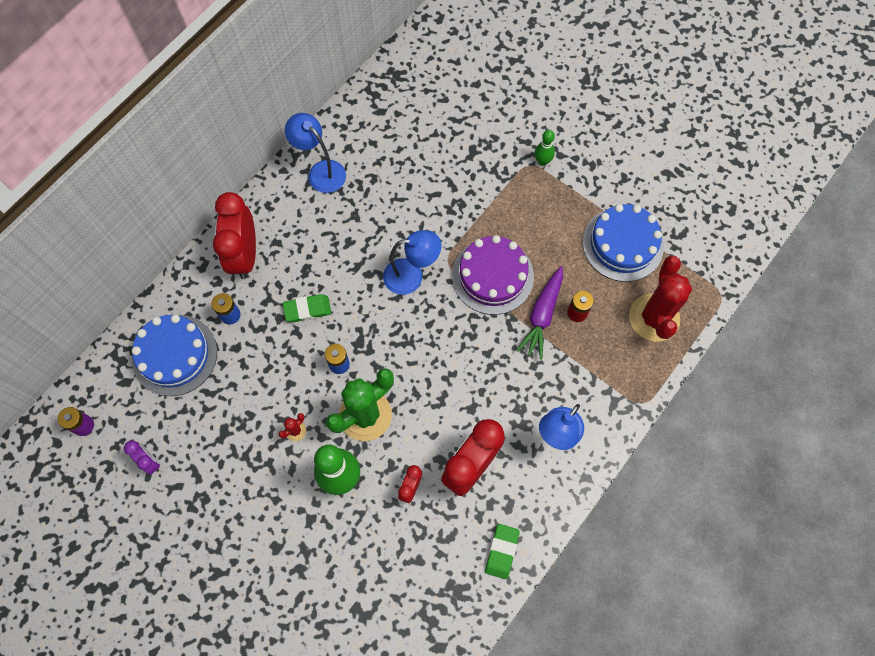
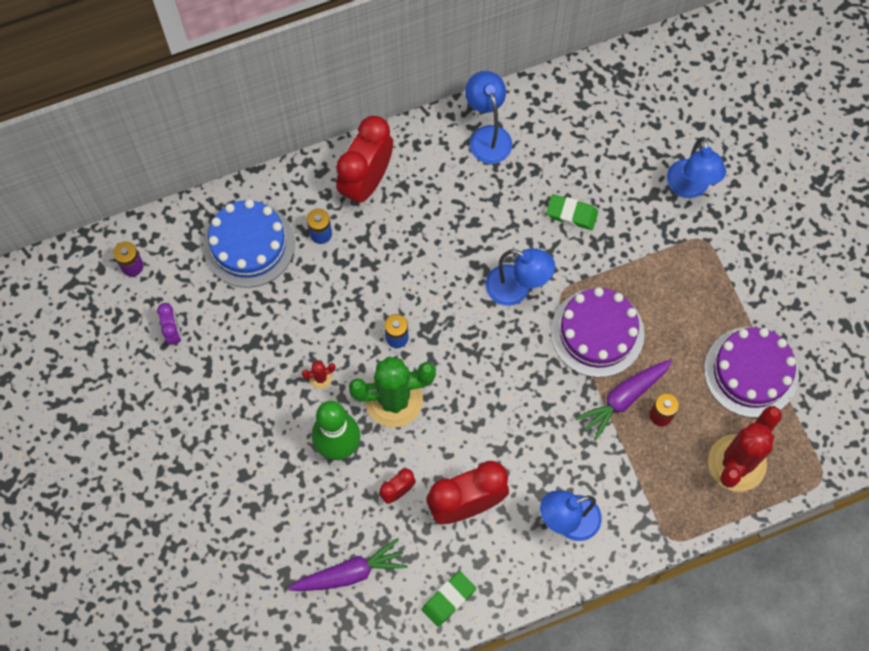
camera: 30 degrees right, 0 degrees up
(307, 309) = (396, 268): green eraser -> green eraser (571, 214)
(410, 577) = (349, 573): none -> purple carrot
(496, 132) = (689, 188): none -> blue lamp
(542, 161) = (719, 242): green bowling pin -> none
(623, 244) = (751, 372): blue cake -> purple cake

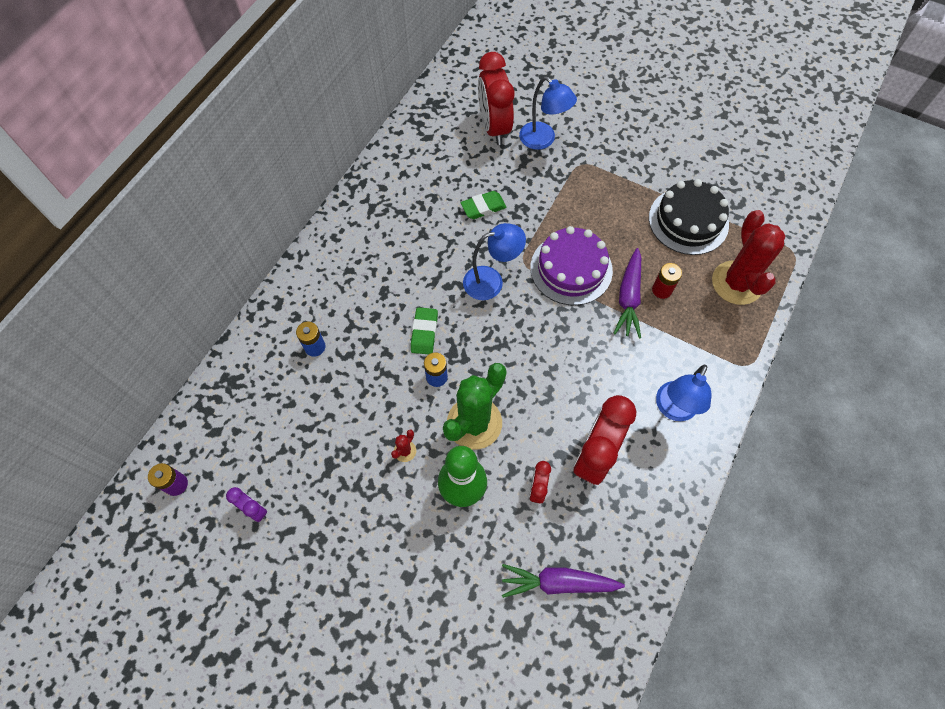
camera: 40 degrees left, 5 degrees down
(249, 244) = (263, 396): blue cake -> none
(349, 573) = (558, 582): purple carrot -> purple carrot turned 120 degrees counterclockwise
(366, 182) = (319, 287): red clock -> red clock (494, 127)
(448, 599) = (647, 537): green eraser -> green eraser (424, 332)
(487, 136) = (381, 198): blue lamp -> none
(751, 372) = (688, 221): purple cake -> black cake

